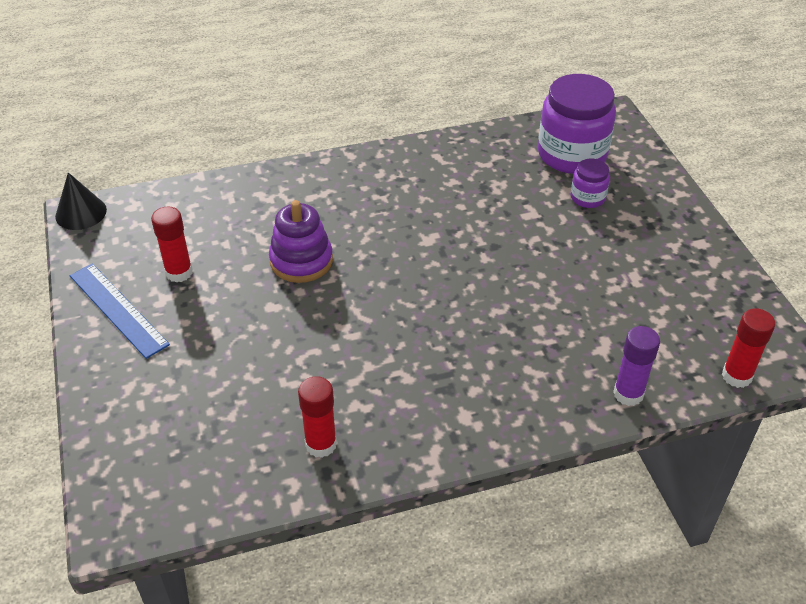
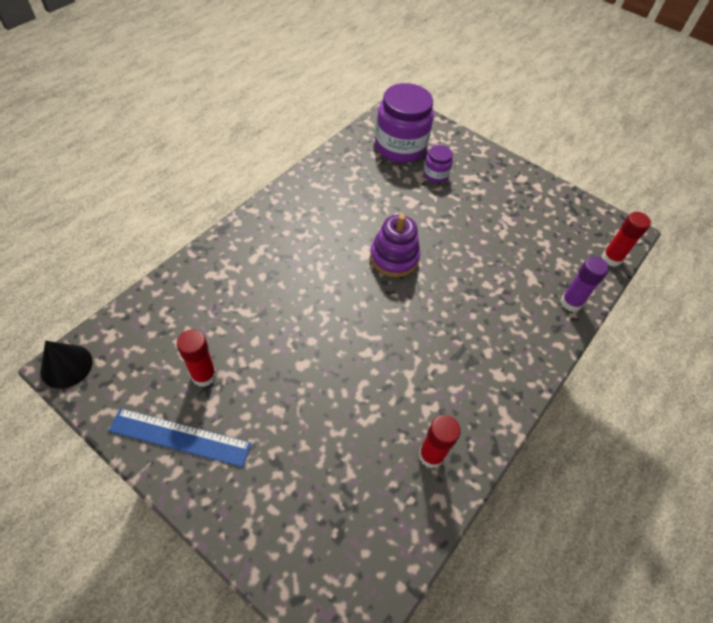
camera: 40 degrees left, 10 degrees up
(301, 261) = (291, 315): purple stacking toy -> purple stacking toy (394, 258)

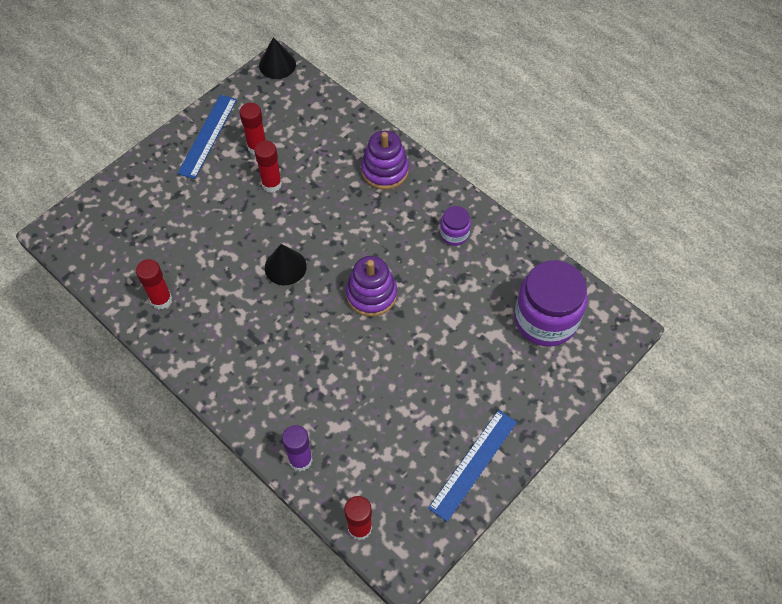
camera: 100 degrees right, 5 degrees up
(245, 251) = (385, 170): none -> purple stacking toy
(261, 354) = (271, 184): none -> red glue stick
(371, 331) = (285, 267): none -> black cone
(435, 174) = (498, 352): purple jar -> purple jar (454, 234)
(534, 191) = (473, 464): none -> blue ruler

